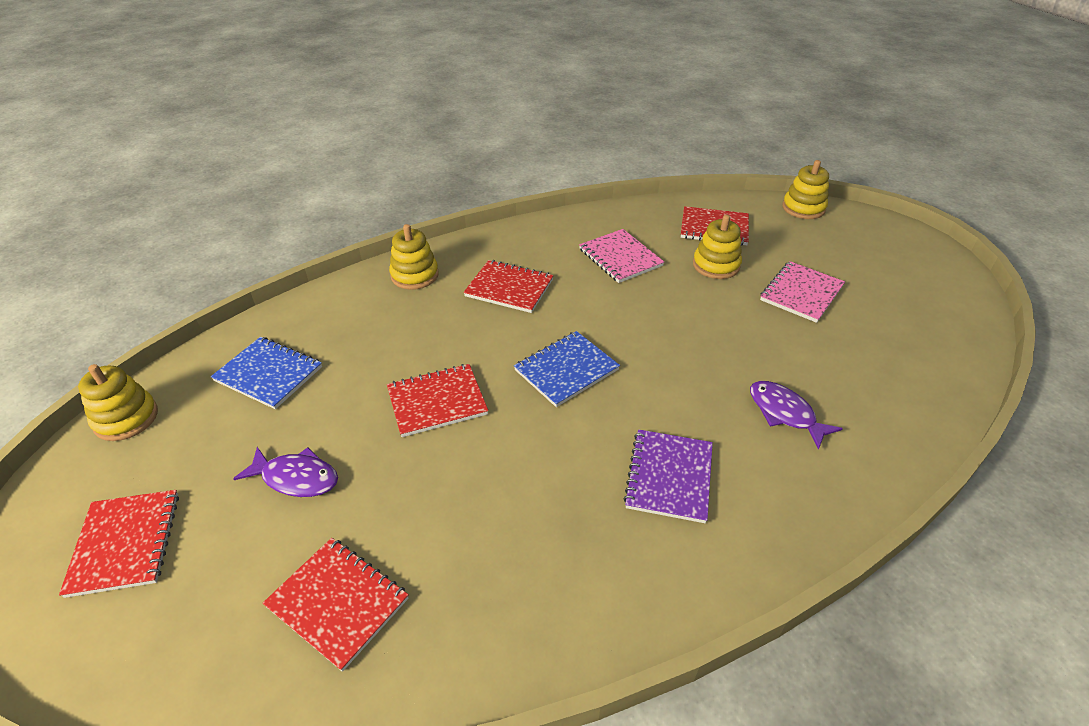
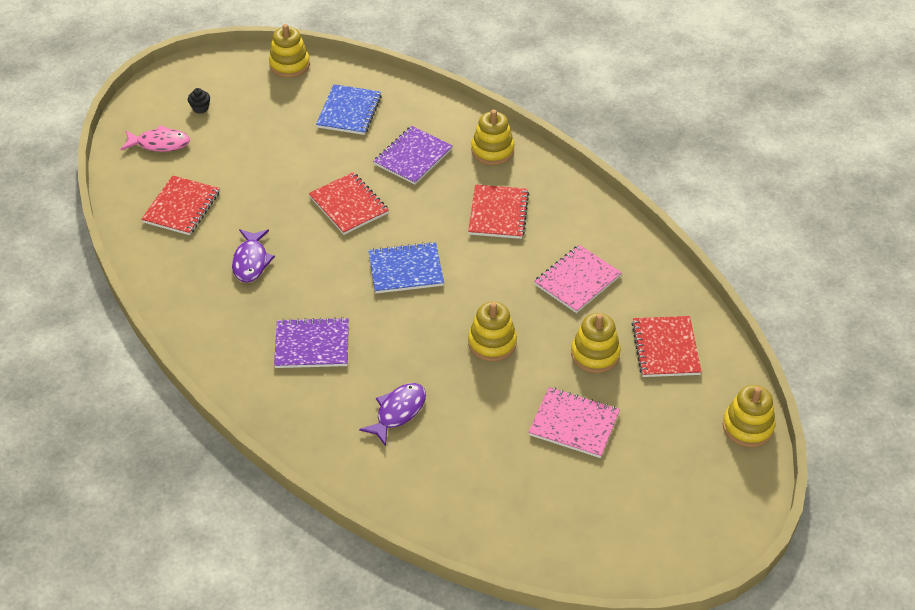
camera: 75 degrees right, 5 degrees up
(125, 543) = (200, 108): red notebook -> black cupcake
(164, 618) = (160, 144): none -> pink fish
(296, 478) = (262, 159): purple fish -> purple fish (251, 261)
(387, 333) = (413, 157): none -> purple notebook
(566, 370) = (406, 270): blue notebook -> blue notebook turned 45 degrees counterclockwise
(691, 325) = (492, 343): none -> yellow stacking toy

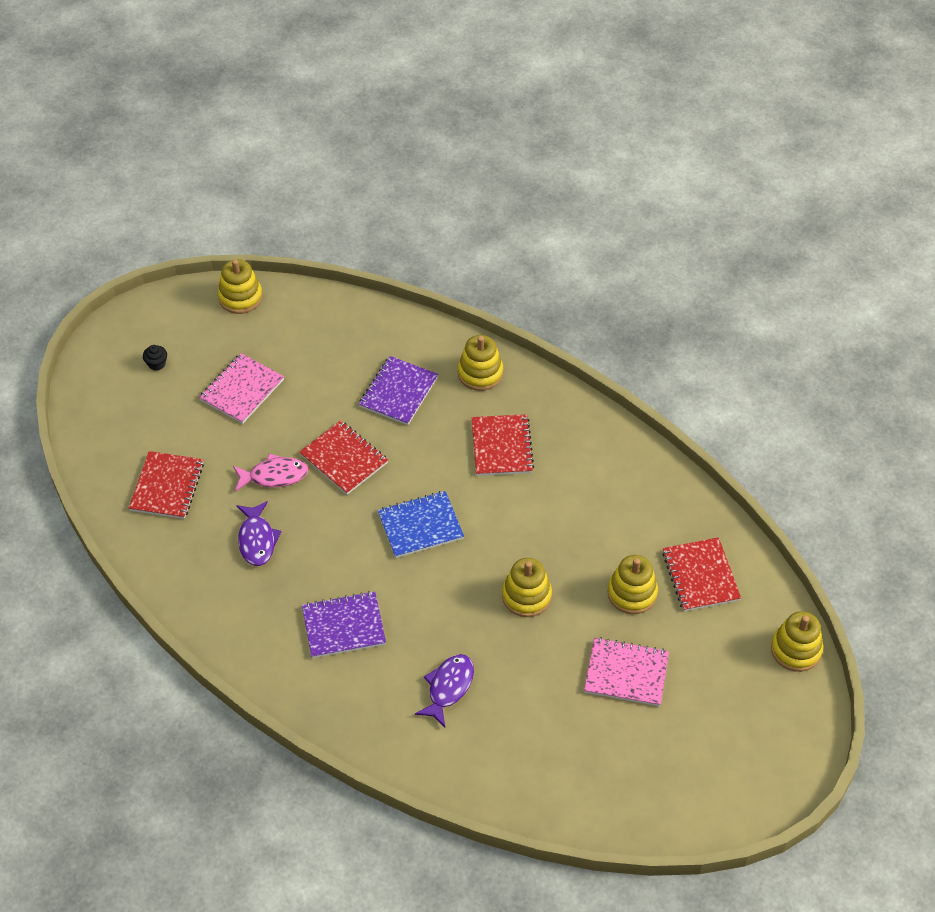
camera: 10 degrees left, 5 degrees up
(160, 144) = (123, 413): pink fish -> pink fish (274, 476)
(349, 111) = (318, 346): blue notebook -> none
(577, 280) = (598, 512): pink notebook -> pink notebook (242, 390)

